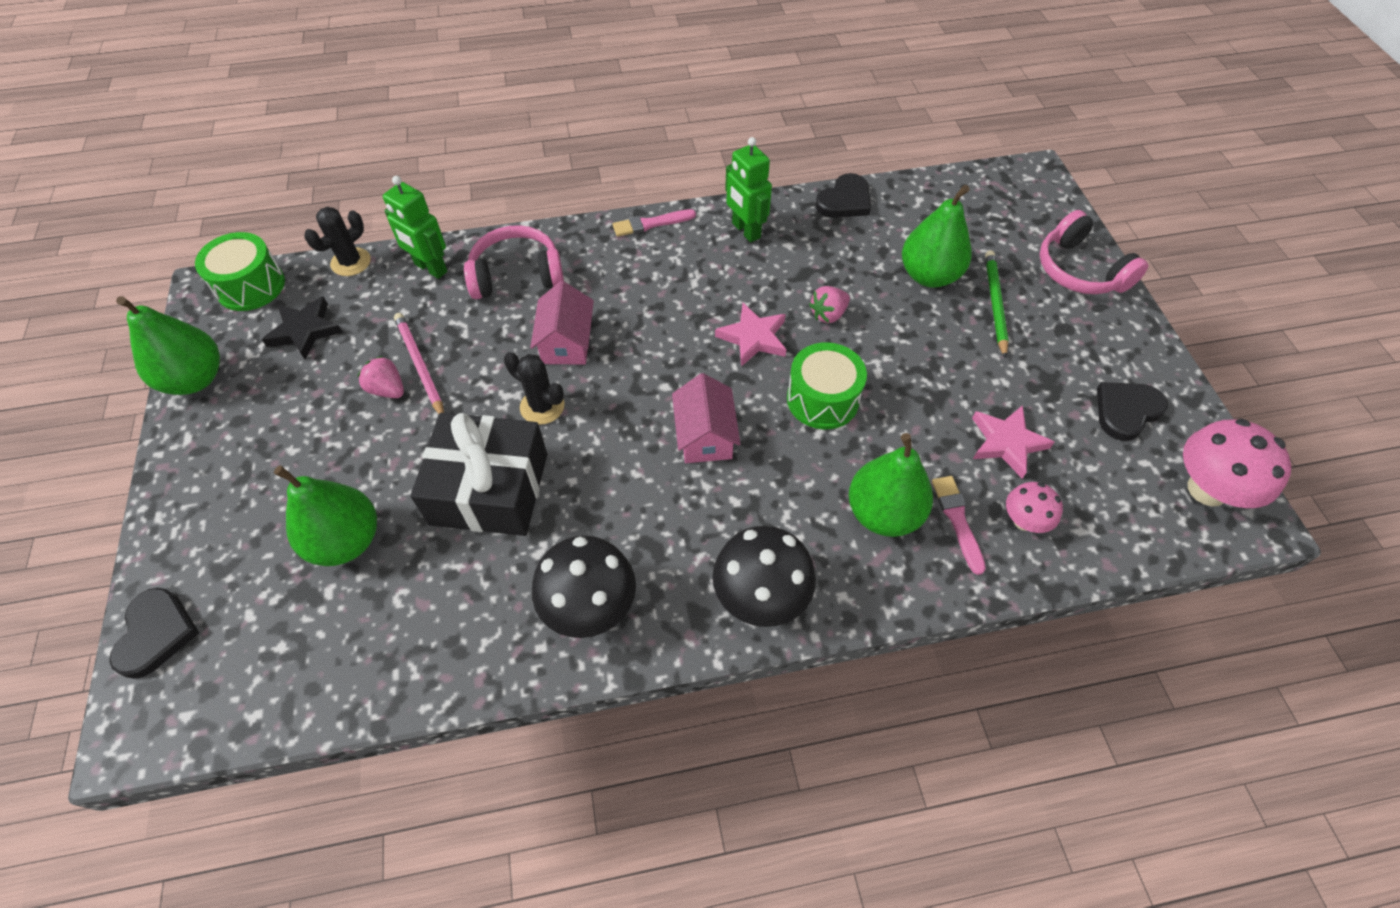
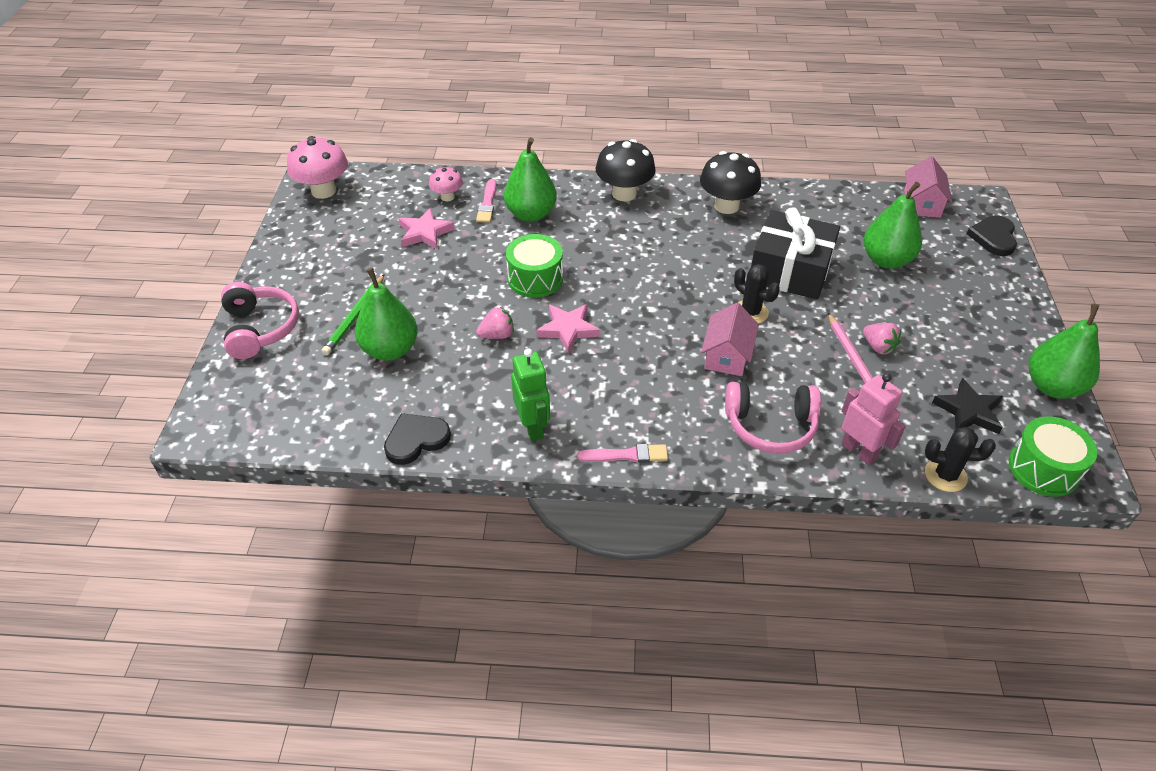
camera: 165 degrees left, 10 degrees down
(351, 262) = (945, 475): black cactus -> black cactus turned 45 degrees clockwise
(430, 268) = (859, 451): green robot -> pink robot
(705, 436) = (631, 272): pink house -> pink house (922, 203)
(1126, 411) = (329, 234): black heart -> none

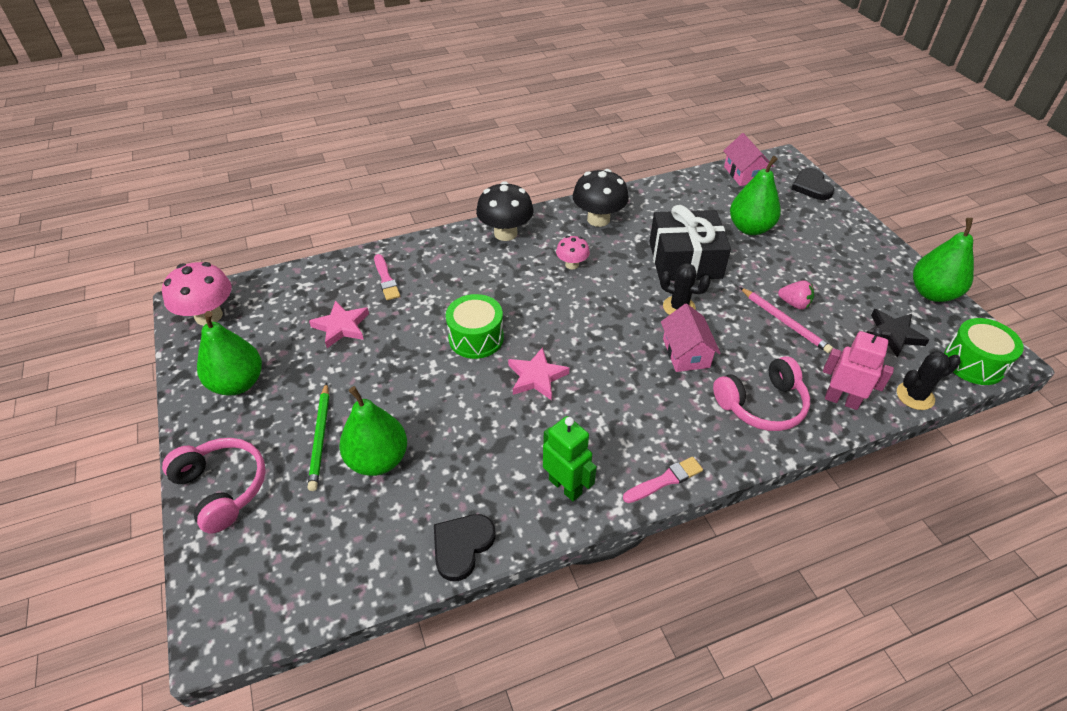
camera: 25 degrees left, 0 degrees up
(447, 197) = (342, 284): pink mushroom -> pink mushroom (572, 264)
(497, 335) = (475, 406): pink strawberry -> none
(531, 214) = (433, 277): green pear -> green pear (238, 383)

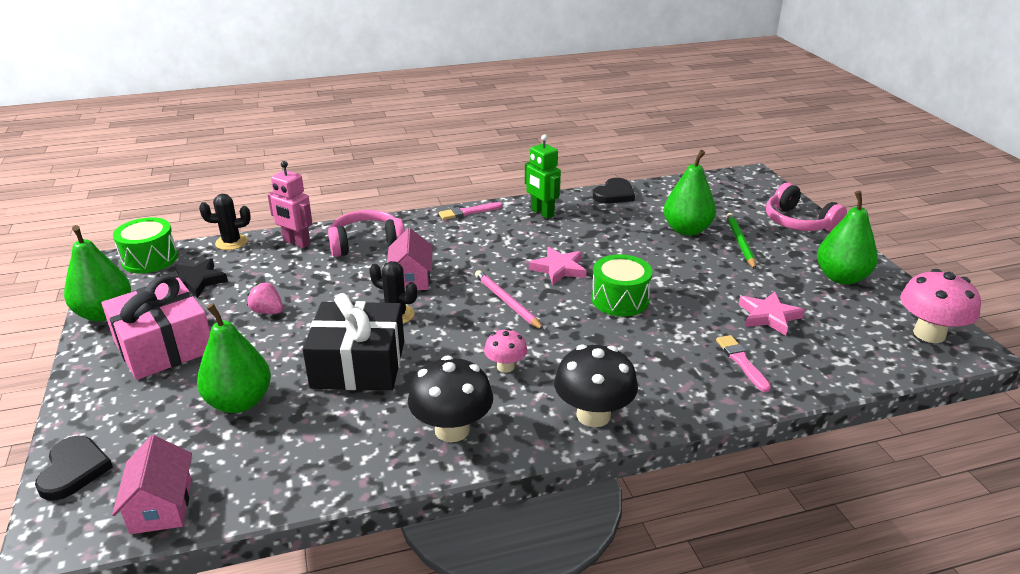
camera: 175 degrees left, 15 degrees down
(784, 321) = (293, 297): pink pencil -> pink pencil (507, 302)
(847, 266) = (164, 346): none -> pink gift

